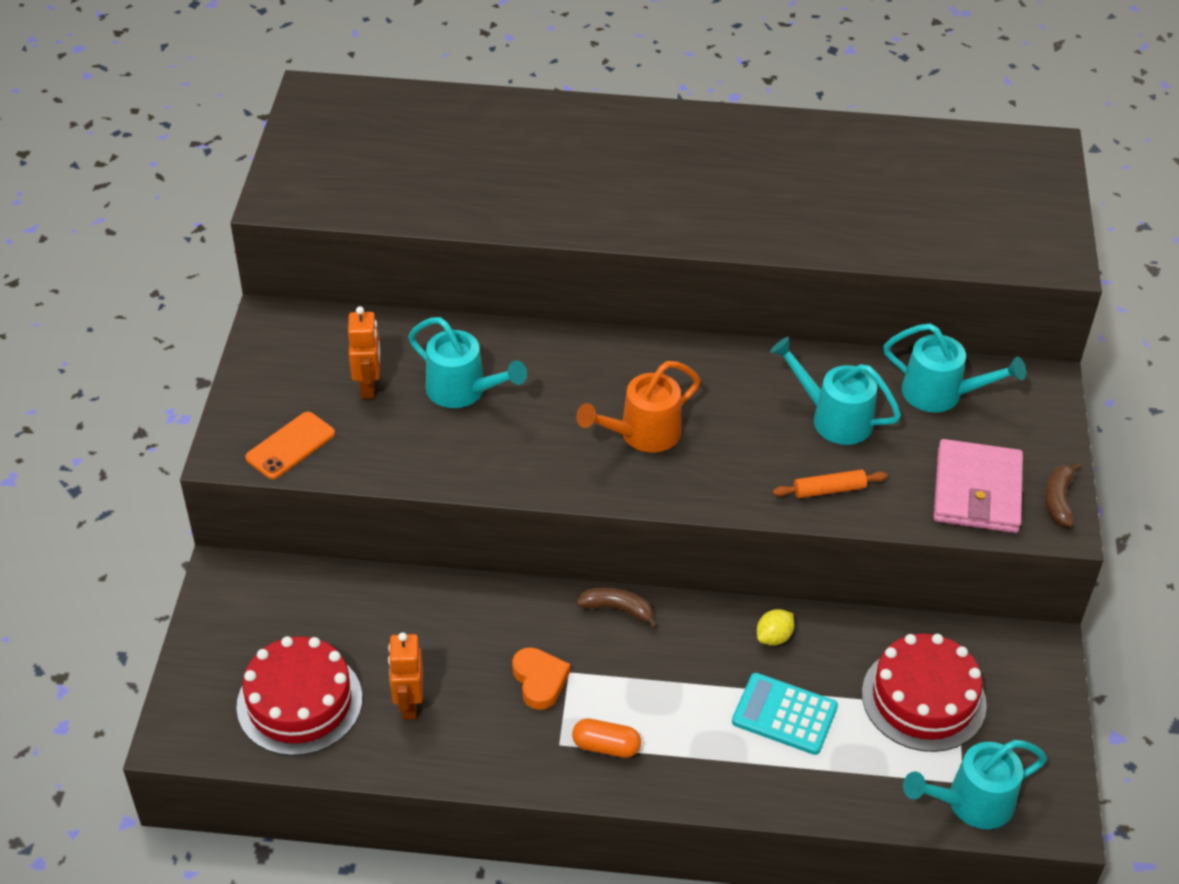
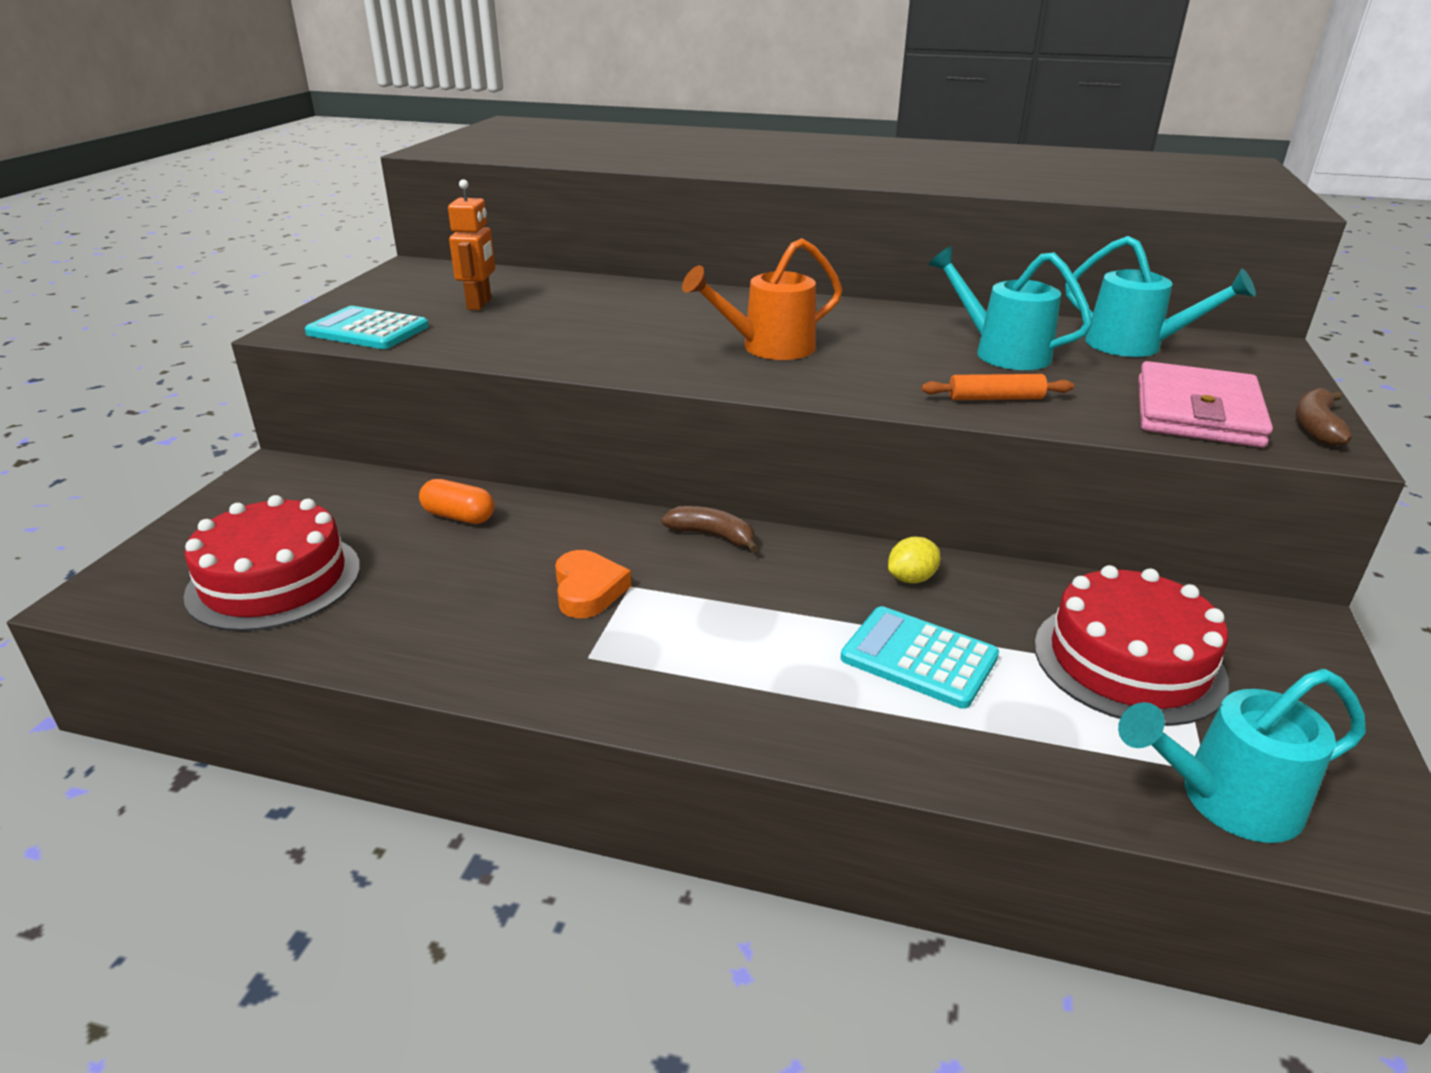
camera: 10 degrees right, 15 degrees down
(290, 446) = (368, 330): orange phone -> turquoise calculator
(409, 704) = (408, 596): orange robot -> none
(463, 391) = (579, 312): turquoise watering can -> none
(606, 746) = (652, 666): orange capsule -> orange capsule (459, 516)

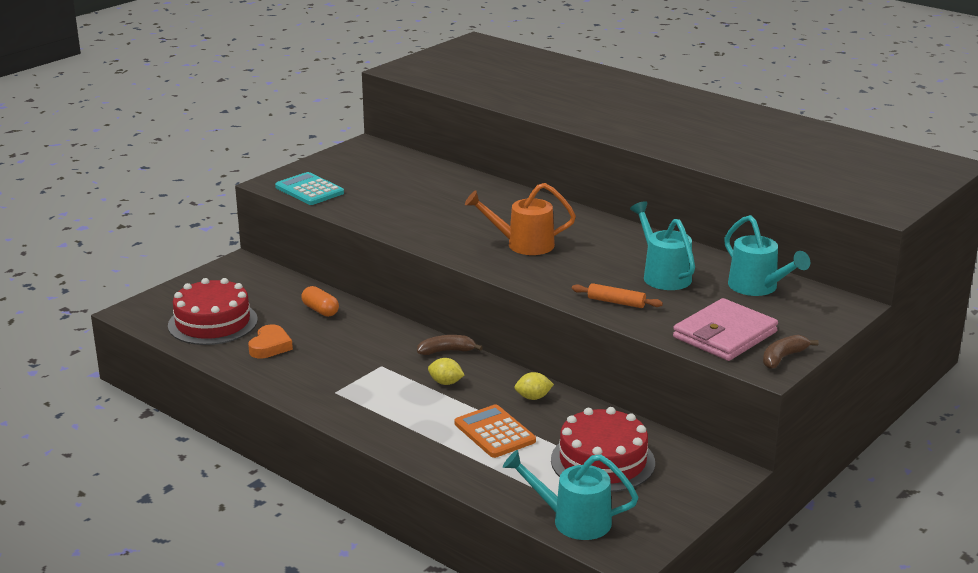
camera: 25 degrees right, 5 degrees down
(480, 304) = (384, 182): orange robot -> none
(588, 590) = (358, 363): orange heart -> orange heart (270, 346)
(712, 536) = (446, 351): brown banana -> brown banana turned 60 degrees counterclockwise
(759, 589) = (446, 383): none -> yellow lemon
(919, 657) = (495, 432): turquoise calculator -> orange calculator

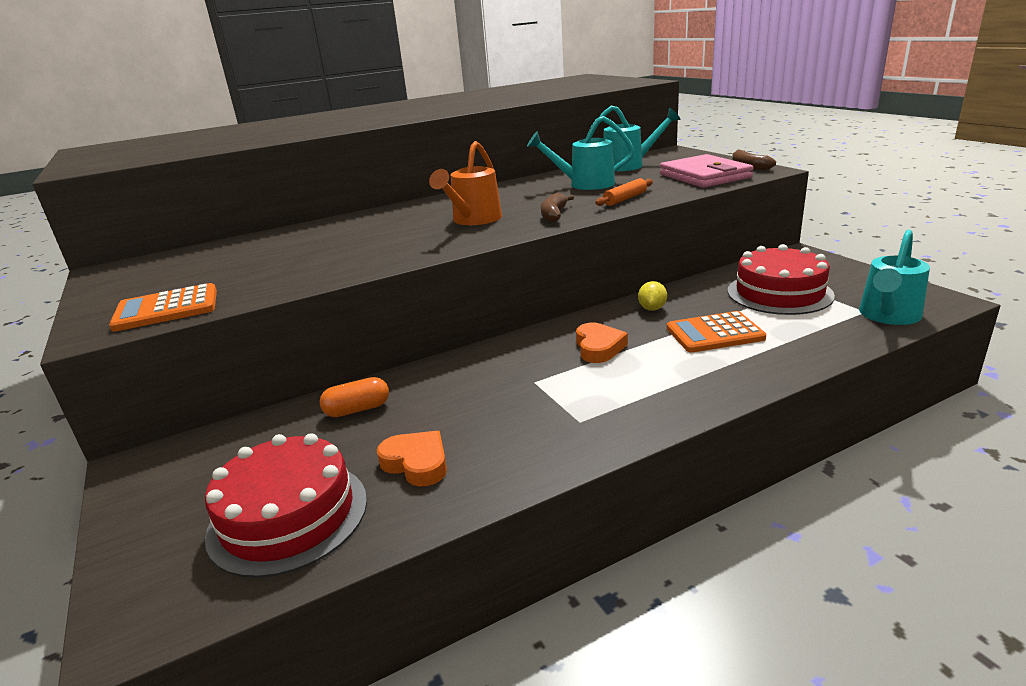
camera: 65 degrees left, 0 degrees up
(309, 190) = (167, 309): turquoise calculator -> orange calculator
(446, 351) = (530, 340): brown banana -> brown banana (554, 215)
(446, 383) = (598, 347): yellow lemon -> orange heart

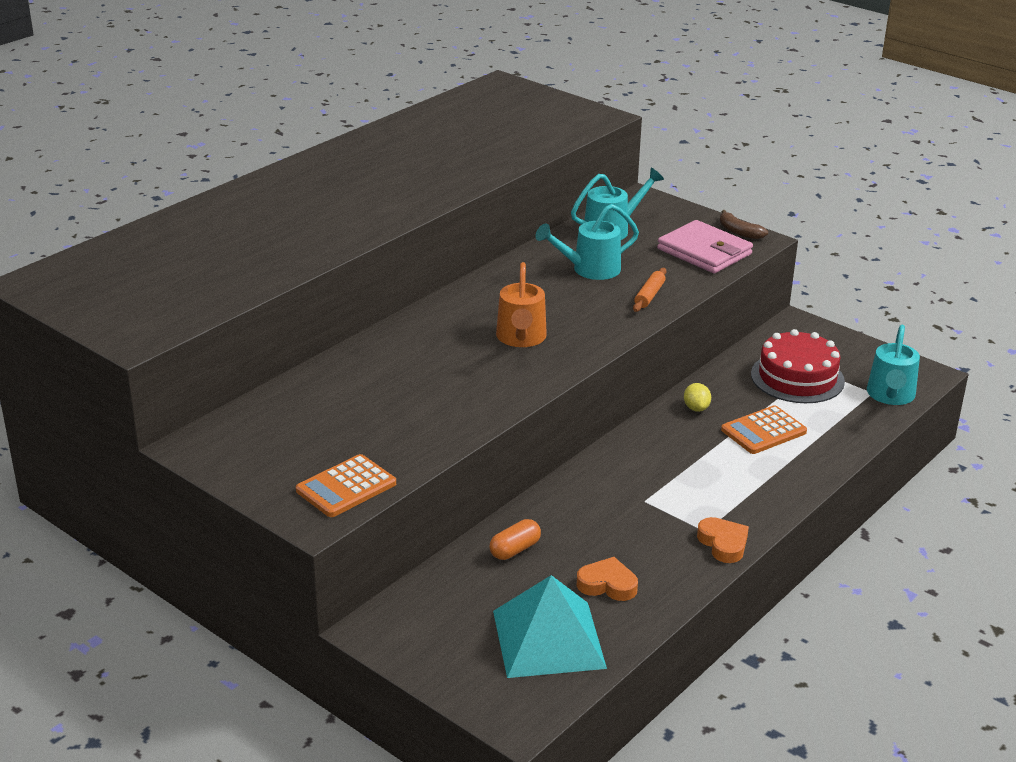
camera: 25 degrees left, 5 degrees up
(288, 516) = (548, 639): red cake -> turquoise pyramid
(554, 215) = (597, 325): brown banana -> none
(598, 347) = (675, 458): orange heart -> orange heart (723, 543)

